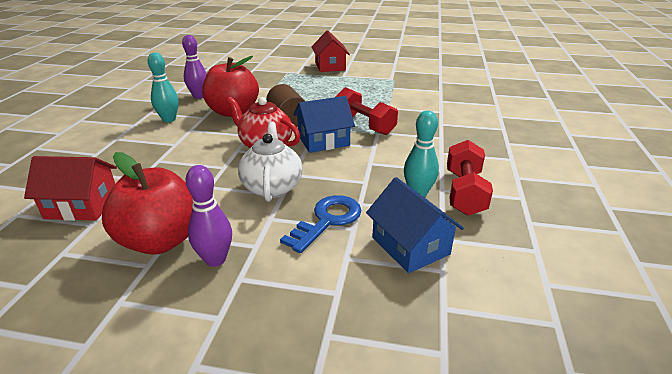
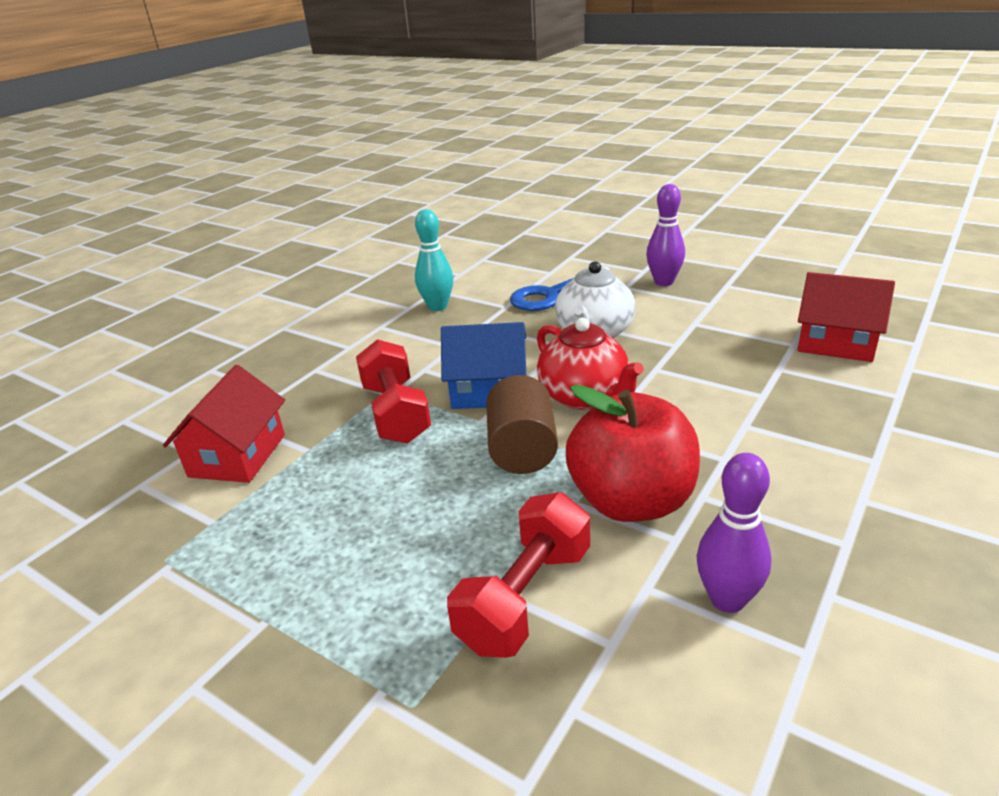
camera: 155 degrees left, 0 degrees up
(161, 240) = (720, 300): red apple -> none
(169, 119) = (782, 502): turquoise bowling pin -> none
(330, 66) = (236, 718): red house -> red house (237, 455)
(410, 246) = (491, 273): blue house -> none
(464, 192) = (390, 302): red dumbbell -> red dumbbell (525, 597)

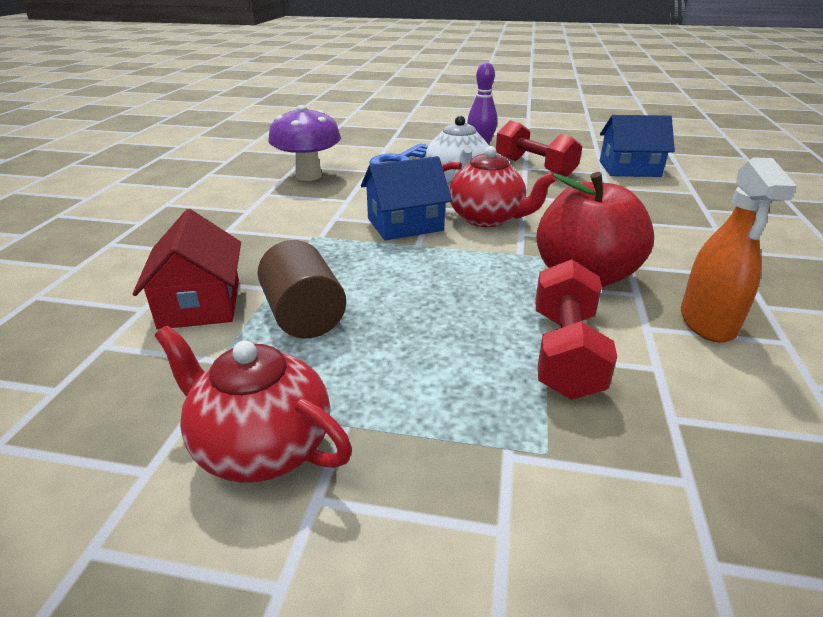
camera: 25 degrees left, 0 degrees up
(187, 622) = (261, 447): none -> red teapot
(396, 413) = (336, 250): red dumbbell -> red dumbbell (534, 167)
(437, 307) = (308, 176): turquoise bowling pin -> purple mushroom
(522, 449) = (470, 258): brown cylinder -> brown cylinder (304, 316)
(727, 599) = (707, 322): purple bowling pin -> orange spray bottle
(836, 342) = (629, 169): red house -> blue house

